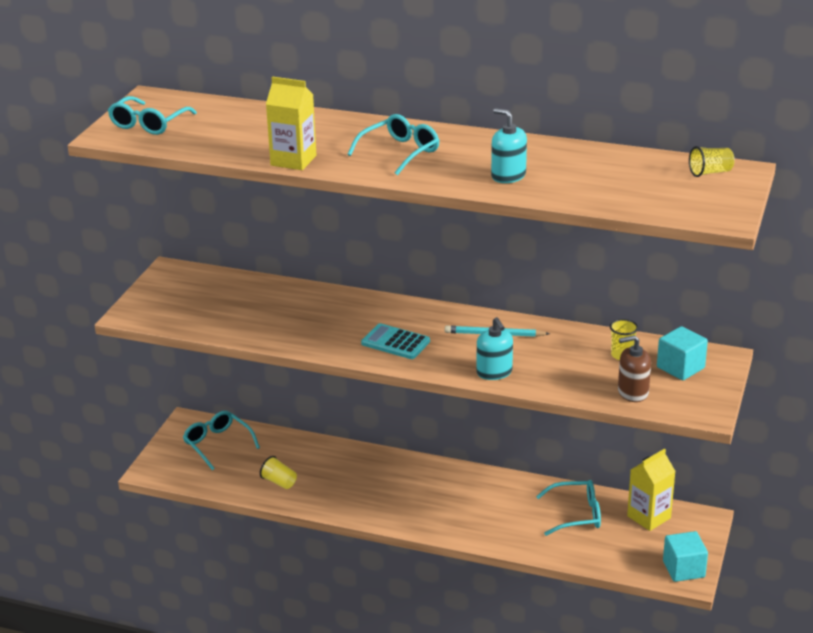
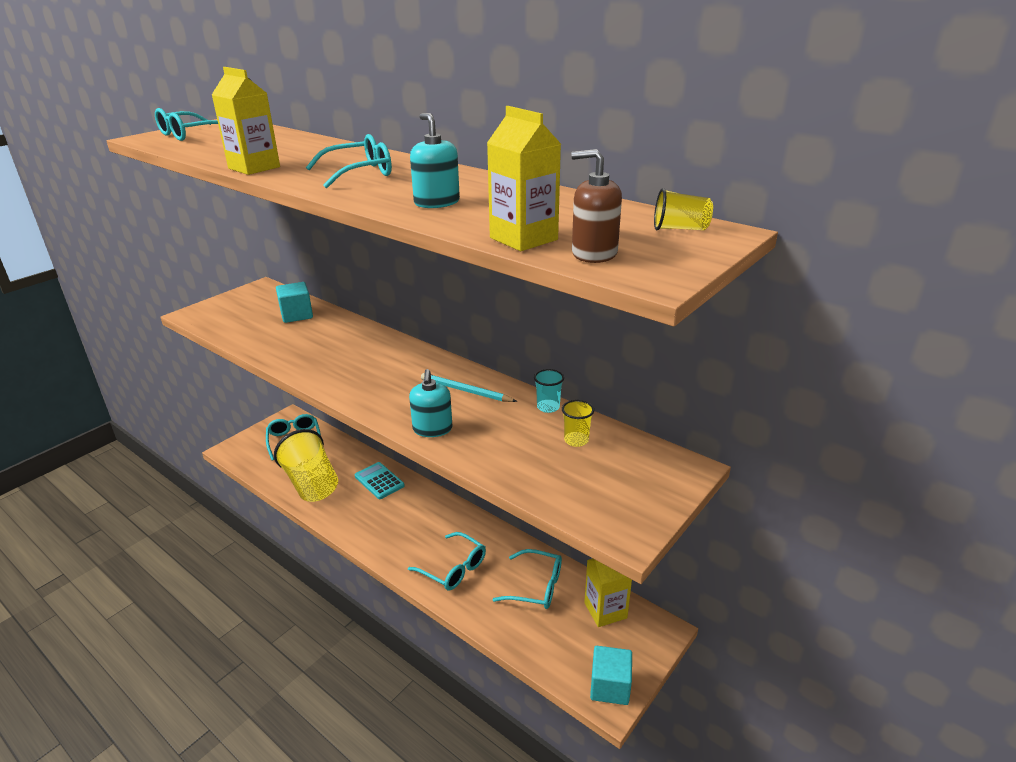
camera: 20 degrees right, 0 degrees up
(279, 482) = (311, 484): yellow cup -> yellow cup, size x2.29
(395, 342) = (370, 379): turquoise calculator -> turquoise calculator (379, 481)
(488, 519) = (453, 568): none -> turquoise glasses
(578, 333) = (548, 407): none -> turquoise cup
(612, 201) = (523, 239): none -> yellow carton
(632, 392) = (558, 486): brown soap dispenser -> brown soap dispenser (594, 253)
(680, 368) = (631, 469): turquoise cube -> turquoise cube (296, 315)

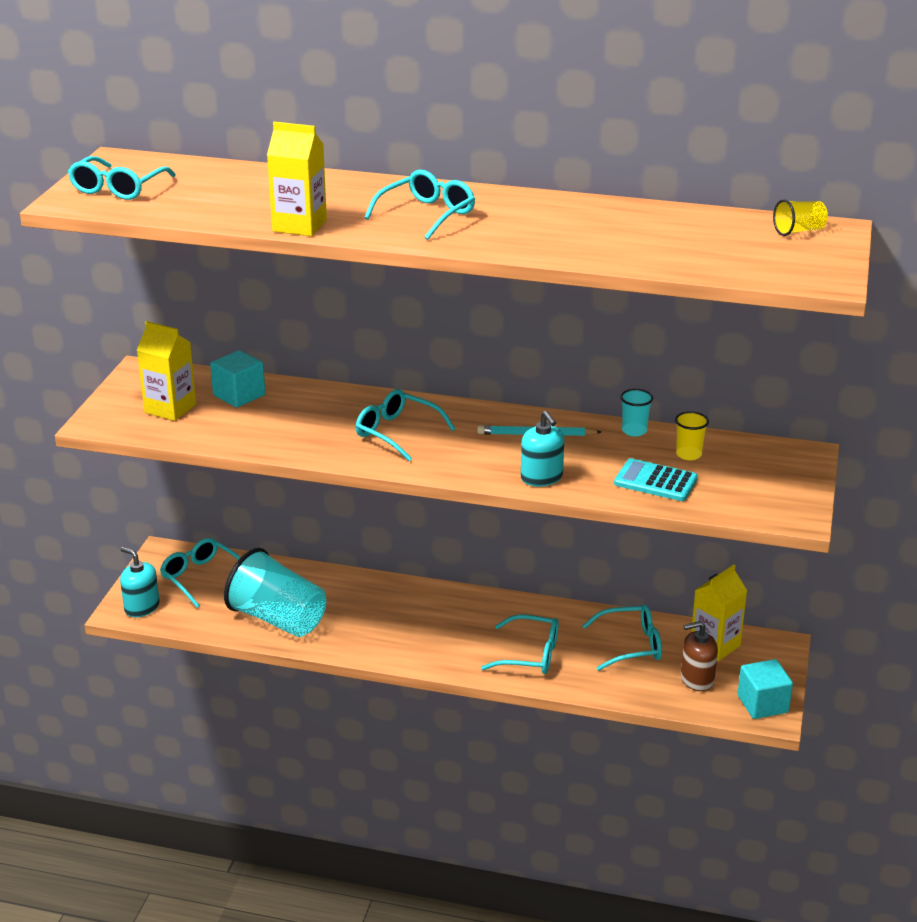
camera: 25 degrees left, 0 degrees up
(311, 484) = (278, 619): yellow cup -> turquoise cup
(366, 365) = (398, 433): none -> turquoise glasses
(379, 481) = (362, 594): turquoise calculator -> turquoise calculator (655, 481)
(436, 202) = (561, 238): turquoise soap dispenser -> turquoise soap dispenser (142, 607)
(523, 239) = (689, 264): yellow carton -> yellow carton (170, 408)
(594, 253) = (761, 268): brown soap dispenser -> brown soap dispenser (697, 679)

